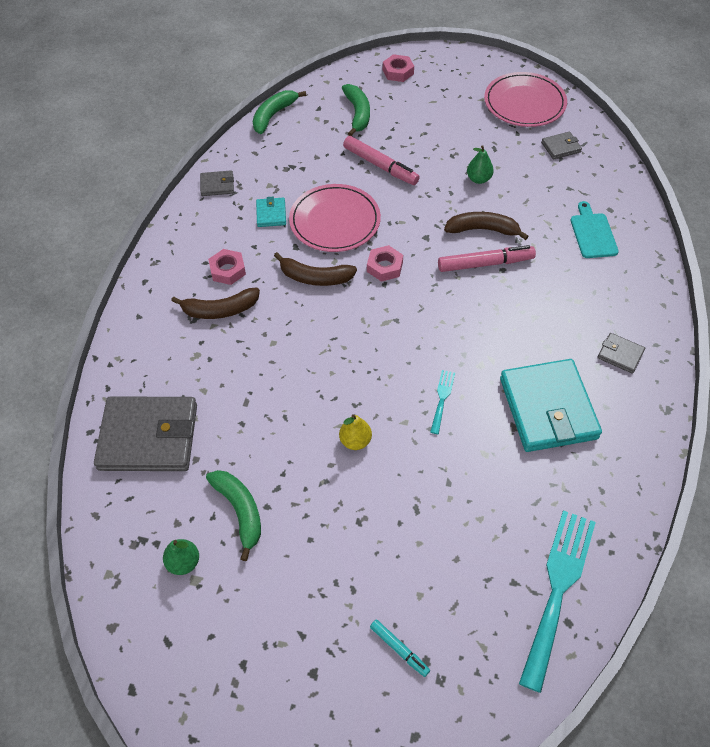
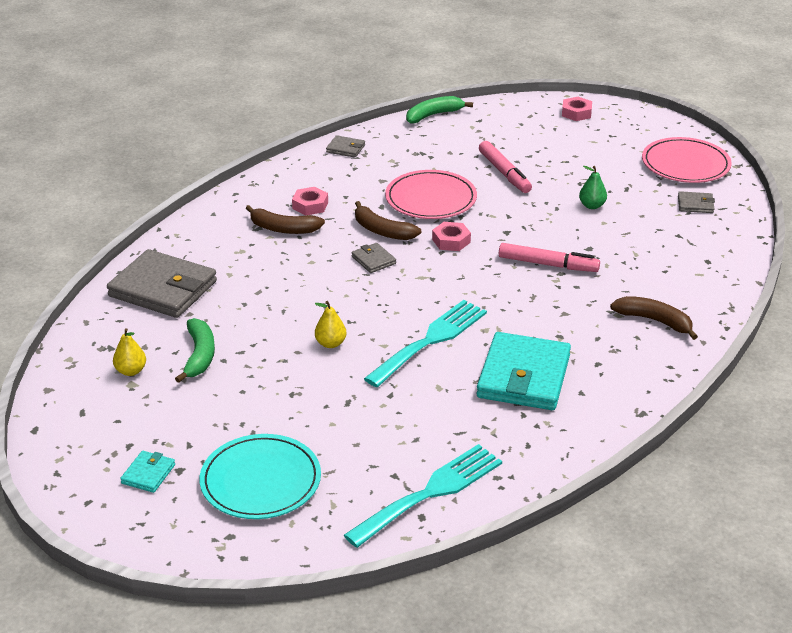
camera: 25 degrees right, 20 degrees down
(183, 562) = (131, 371): green pear -> yellow pear
(271, 214) = (377, 179): turquoise wallet -> turquoise wallet (148, 474)
(357, 114) = (512, 132): green banana -> none
(399, 649) = (260, 481): turquoise marker -> turquoise plate
(442, 398) = (430, 340): turquoise fork -> turquoise fork, size x2.19
(483, 230) = (565, 241): brown banana -> brown banana (654, 321)
(592, 233) = (674, 273): turquoise cutting board -> none
(620, 354) = (627, 362): grey wallet -> grey wallet (373, 260)

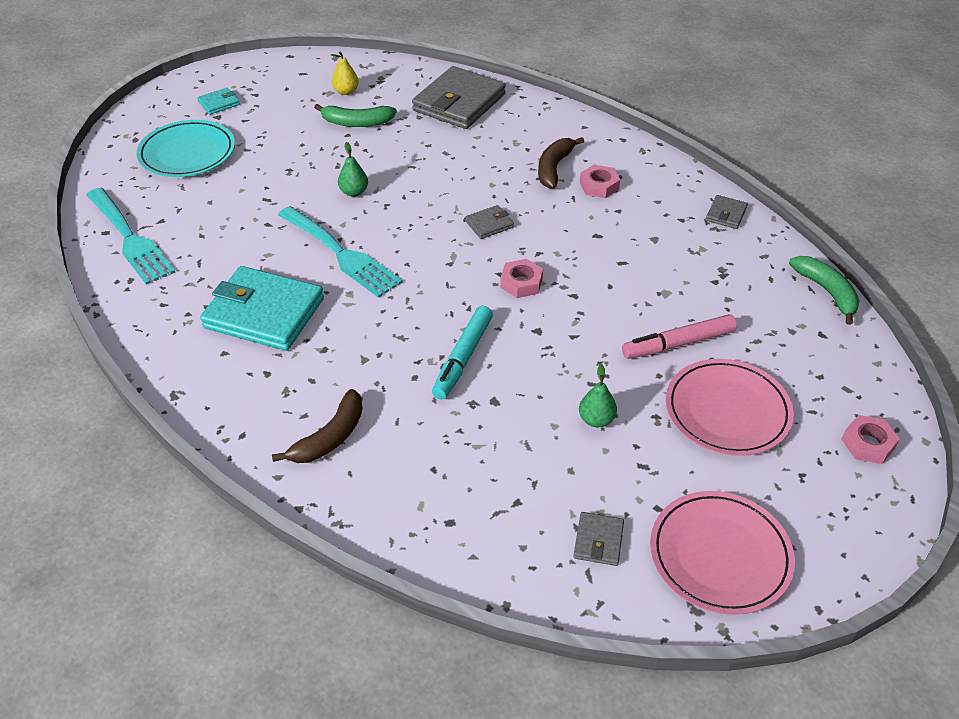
camera: 95 degrees right, 10 degrees up
(148, 474) = (219, 103): turquoise wallet -> turquoise wallet turned 60 degrees counterclockwise
(330, 343) = (354, 192): yellow pear -> green pear
(382, 231) = (546, 233): brown banana -> none
(431, 199) = (613, 274): pink plate -> pink plate (727, 410)
(548, 264) = (463, 358): pink marker -> turquoise marker

